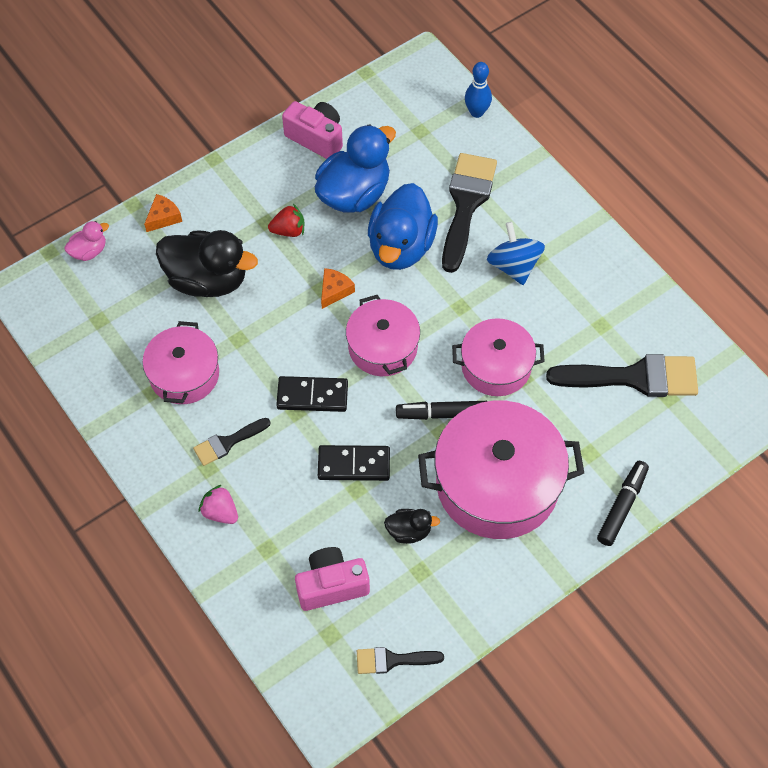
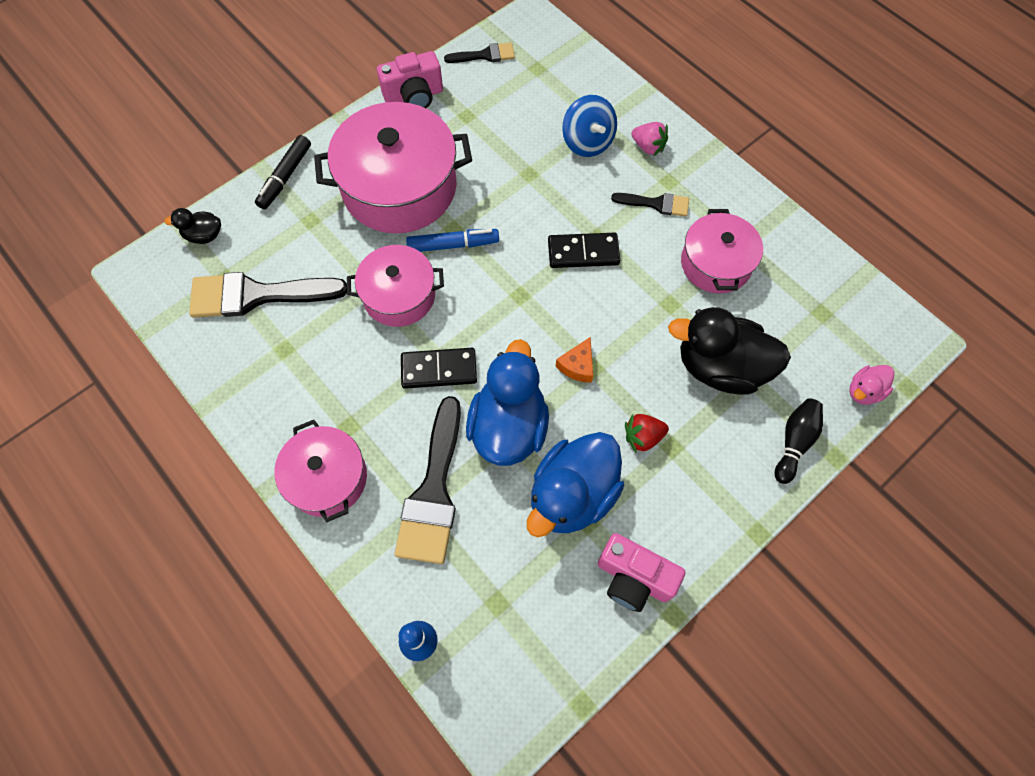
camera: 175 degrees right, 5 degrees up
(163, 217) = (794, 442): orange cheese -> black bowling pin
(227, 443) = (656, 204): black brush -> black brush turned 45 degrees clockwise
(331, 585) = (541, 100): pink camera -> pink camera (414, 96)
(354, 465) = (534, 193): black domino -> black domino (439, 369)
(383, 347) = (518, 307): pink pot -> pink pot (327, 478)
(409, 531) = (478, 144): black duck -> black duck (204, 235)
(442, 414) = (453, 245): black marker -> blue marker
(513, 266) = (377, 412): blue spinning top -> blue spinning top (587, 142)

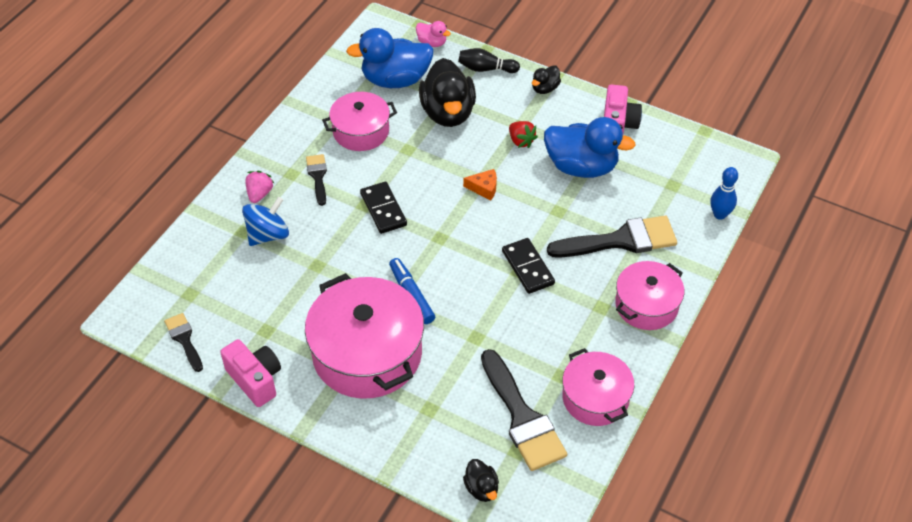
camera: 110 degrees left, 15 degrees down
(285, 177) = (390, 449): black marker -> none
(399, 295) = (476, 315): pink pot -> pink pot (595, 398)
(509, 426) = (551, 213): blue duck -> blue duck (395, 80)
(734, 506) = (545, 88): none -> black duck

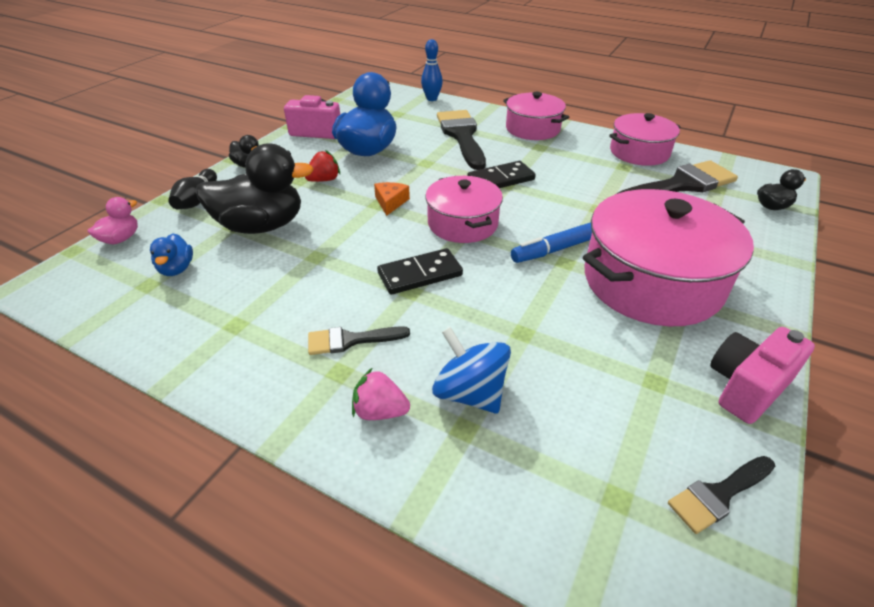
camera: 90 degrees left, 10 degrees down
(361, 131) = (268, 299): pink pot -> pink pot (462, 223)
(395, 80) = (177, 269): blue duck -> blue duck, size x0.47

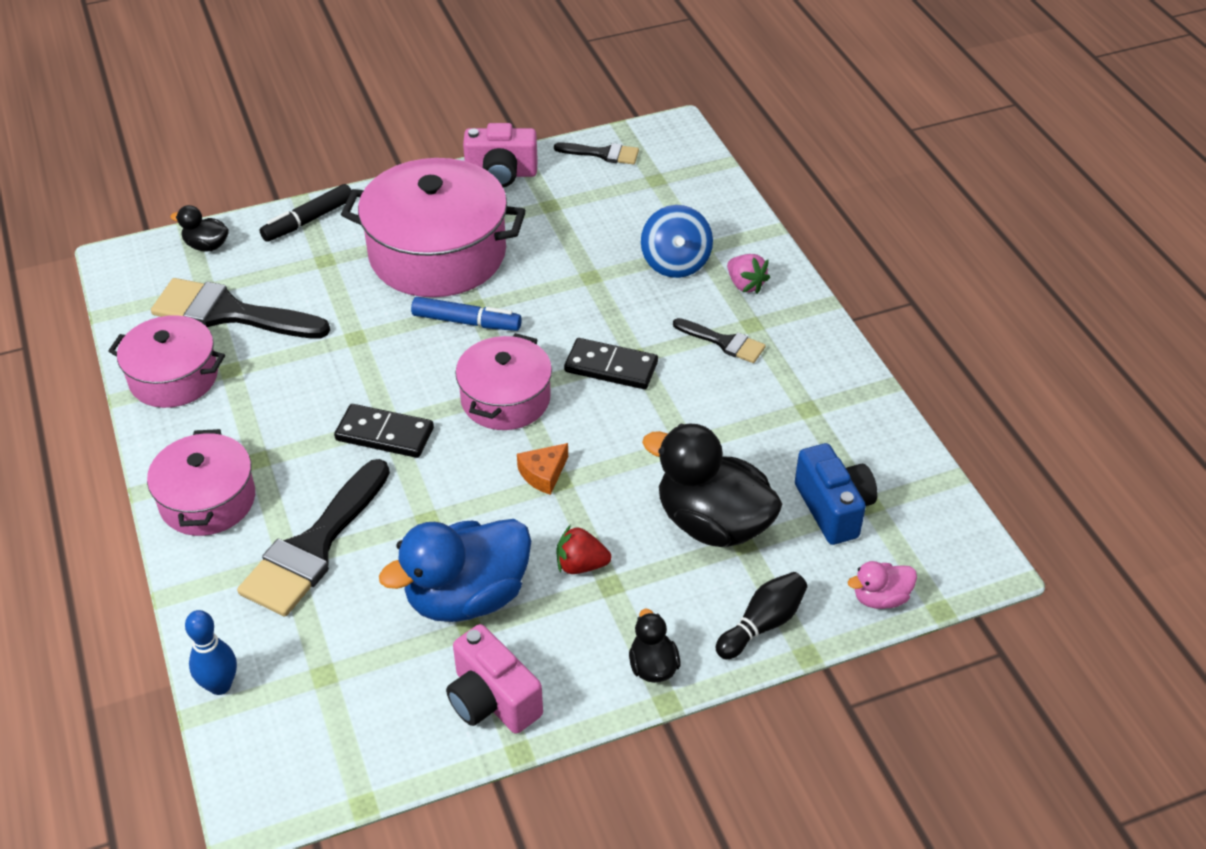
camera: 140 degrees left, 5 degrees up
(177, 269) = (833, 508): blue duck -> blue camera
(766, 253) = (308, 220): none -> black marker

